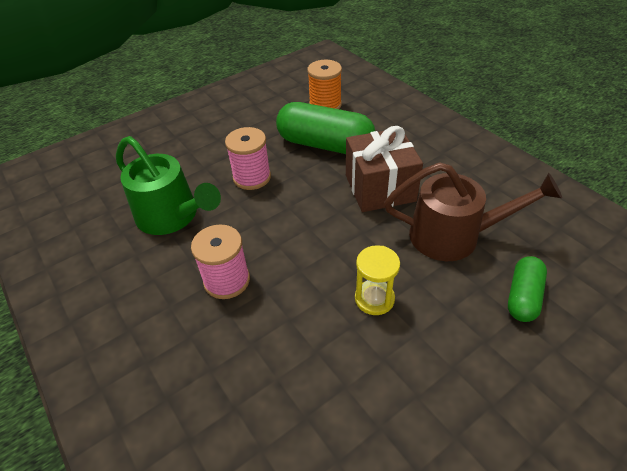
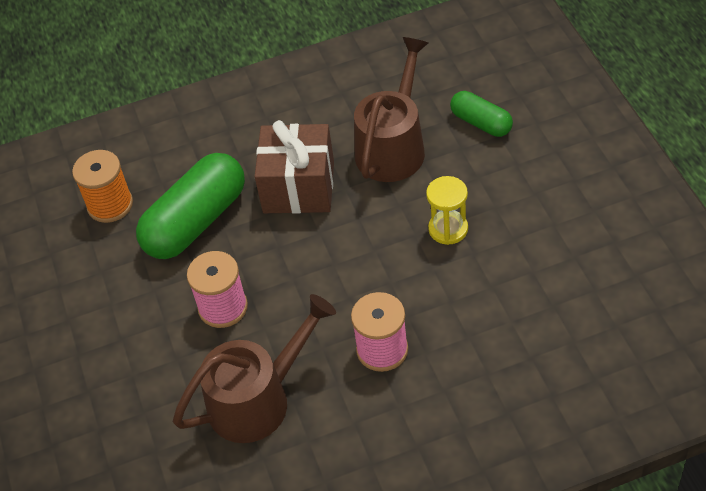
camera: 70 degrees left, 5 degrees up
(172, 216) = (258, 399): green watering can -> brown watering can

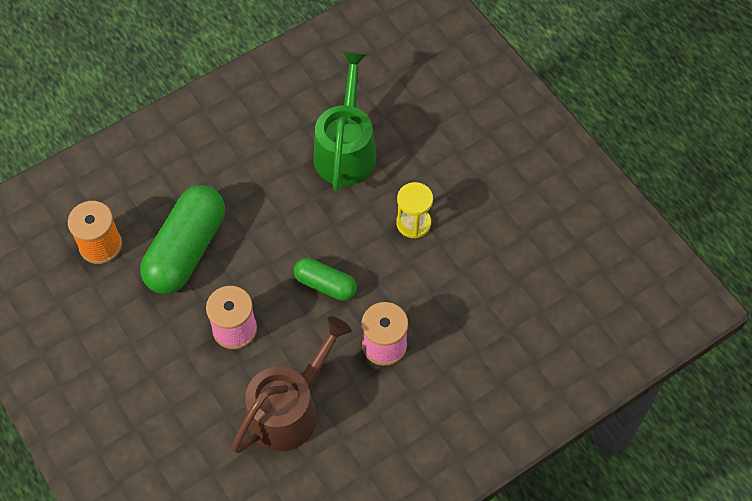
camera: 20 degrees left, 10 degrees up
(299, 187) = (271, 202): brown gift -> none
(393, 146) = (346, 149): brown watering can -> green watering can
(481, 123) = (418, 115): green capsule -> green capsule (325, 285)

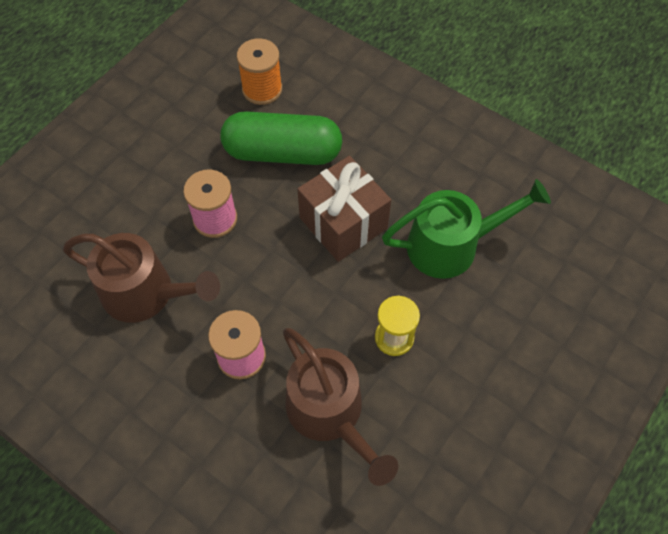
camera: 70 degrees right, 0 degrees up
(287, 224) = (343, 223): none -> brown gift
(325, 285) = (290, 279): green capsule -> none
(461, 292) = (330, 413): none -> brown watering can

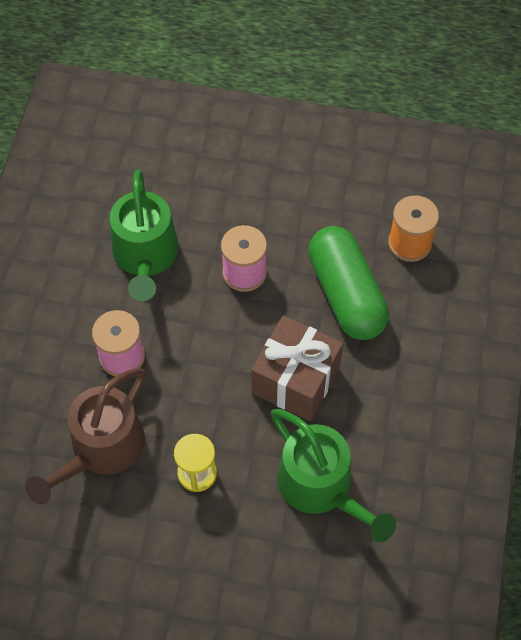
camera: 65 degrees right, 0 degrees up
(146, 293) = (145, 256): brown watering can -> green watering can

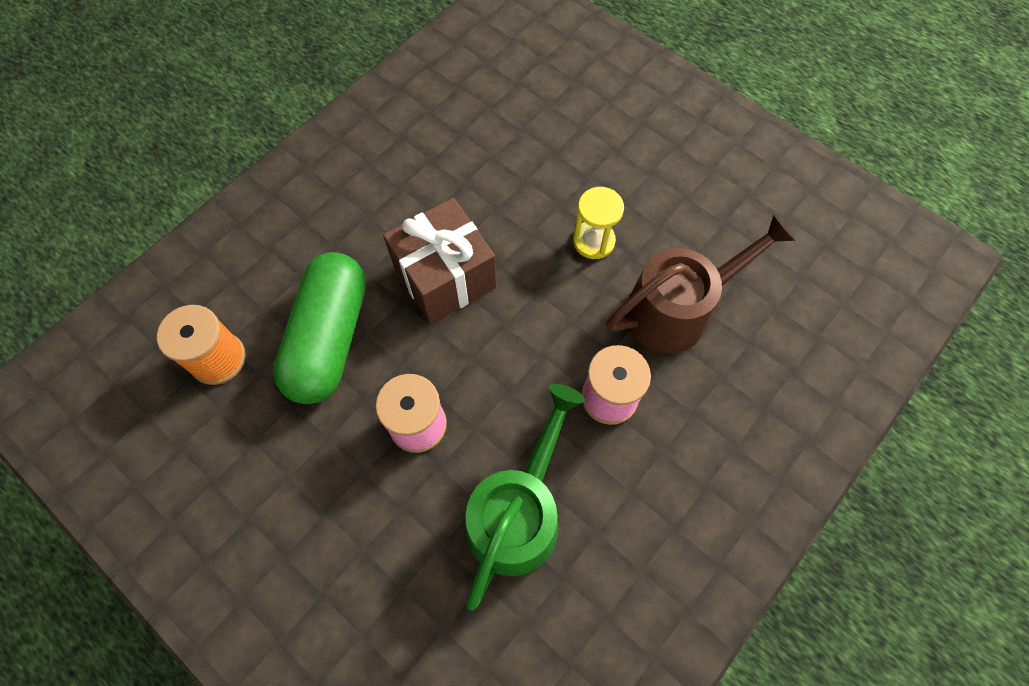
camera: 150 degrees left, 5 degrees up
(321, 487) = (488, 175): green watering can -> none

